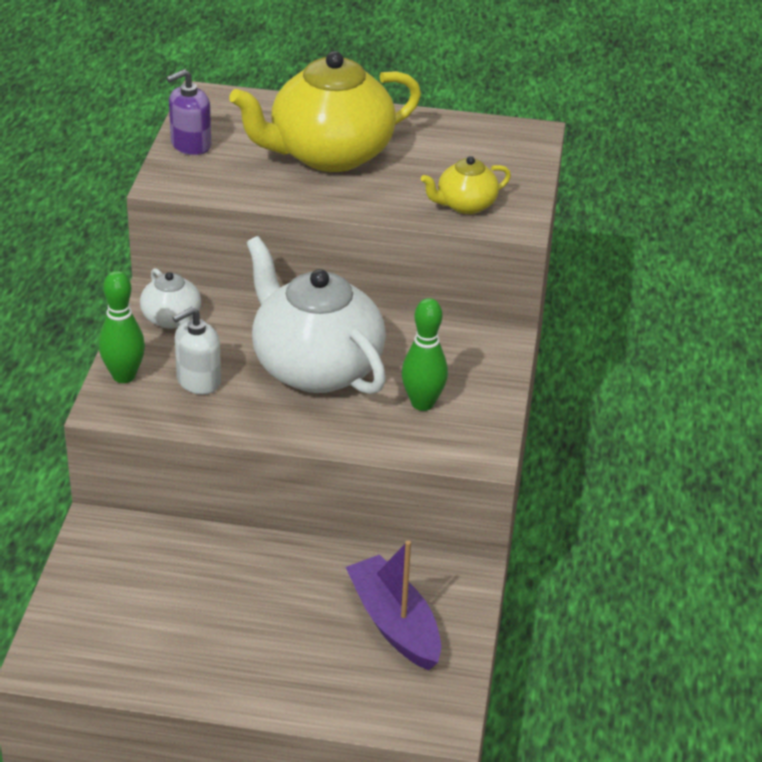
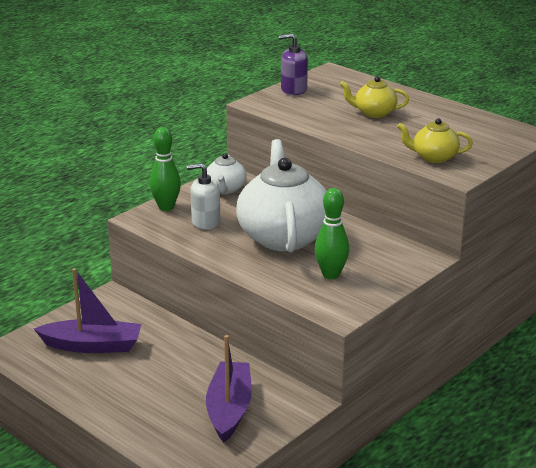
camera: 35 degrees right, 10 degrees down
(146, 610) = (92, 346): none -> purple boat
(329, 154) = (374, 113): yellow teapot -> yellow teapot, size x0.48

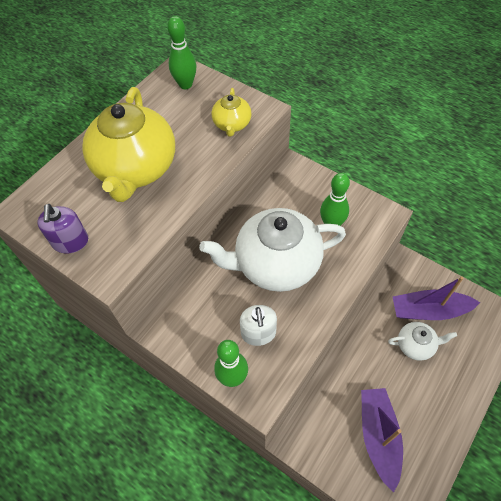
camera: 95 degrees left, 30 degrees up
(225, 189) = (187, 326): white teapot -> white teapot (415, 345)
(374, 113) = (136, 168): yellow teapot -> yellow teapot, size x2.10
(500, 137) = (185, 84): none -> green bowling pin

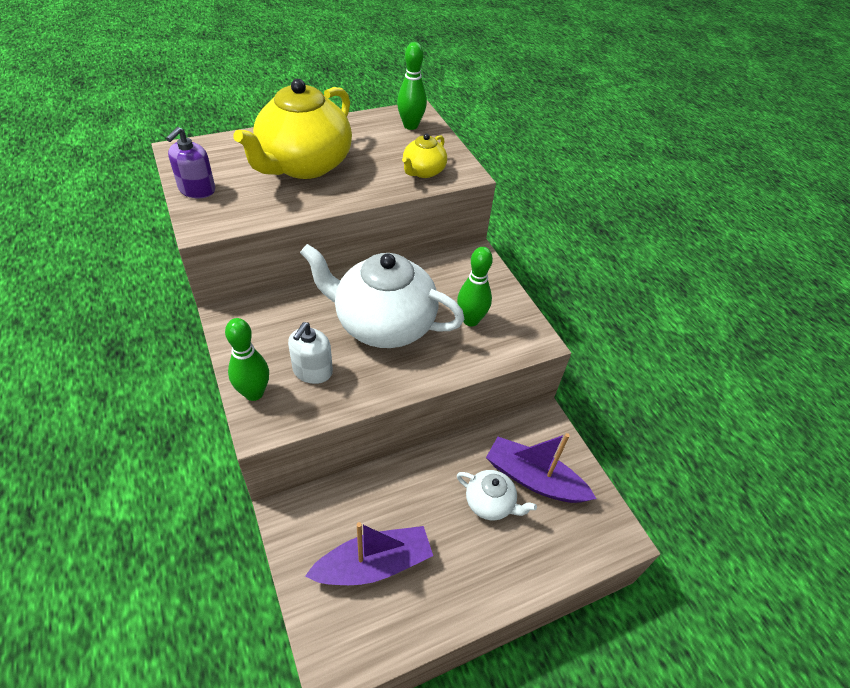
camera: 25 degrees right, 10 degrees down
(378, 436) = (374, 564): purple boat -> purple boat turned 45 degrees clockwise

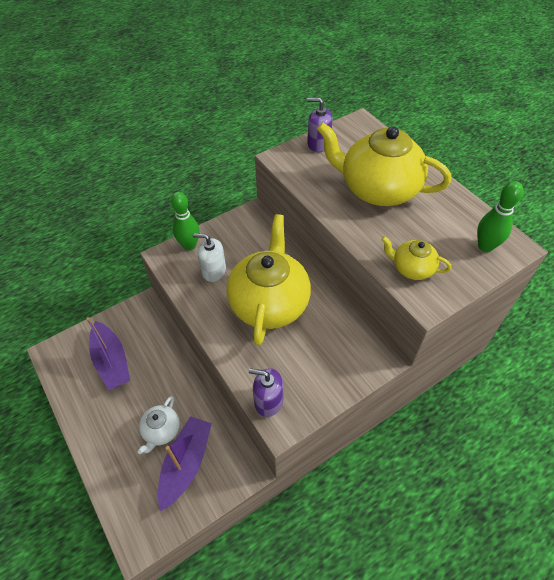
camera: 85 degrees right, 5 degrees up
(383, 324) = (269, 303): white teapot -> yellow teapot
(470, 320) = (291, 365): green bowling pin -> none
(510, 346) = (268, 401): none -> purple soap dispenser

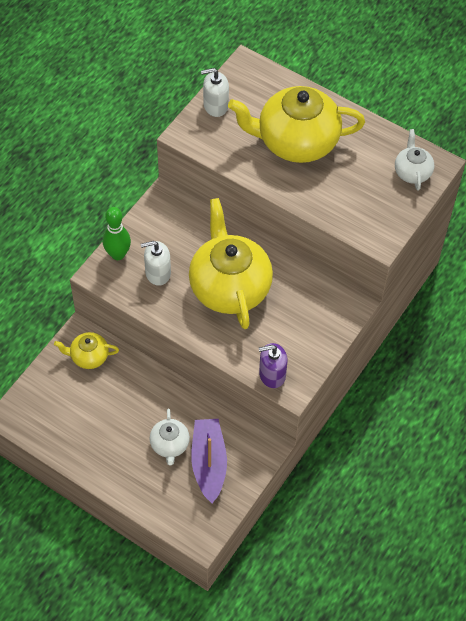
camera: 25 degrees left, 5 degrees up
(111, 361) = (81, 401): purple boat -> none
(318, 144) = (215, 105): purple soap dispenser -> white soap dispenser
(412, 268) = (357, 214): yellow teapot -> yellow teapot (89, 357)
(485, 246) = (412, 172): green bowling pin -> white teapot

